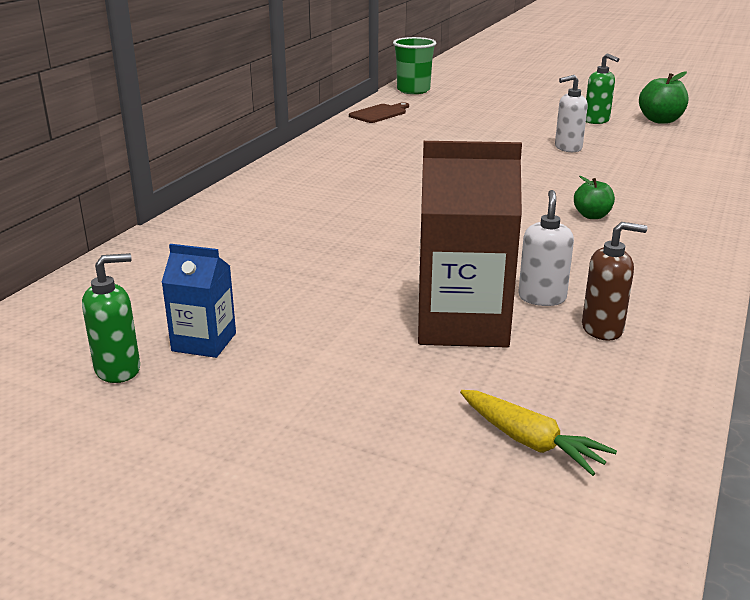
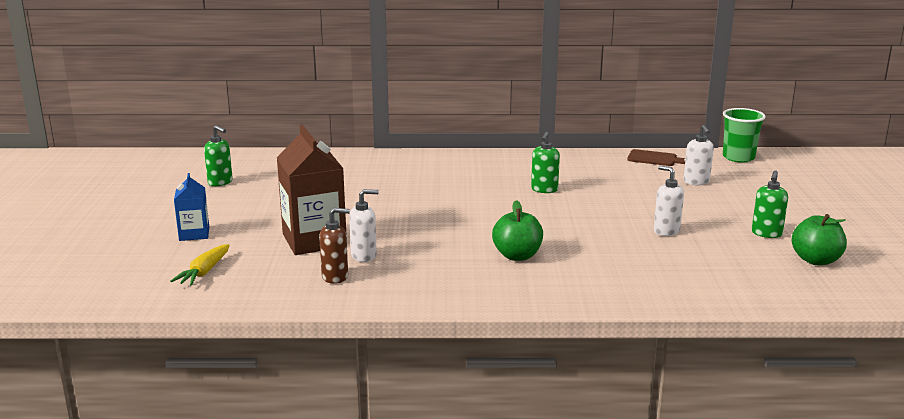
camera: 65 degrees right, 5 degrees down
(204, 342) = (255, 191): blue carton -> blue carton (194, 234)
(413, 168) = (544, 190): none -> green soap dispenser
(457, 114) = (696, 182): none -> white soap dispenser
(592, 216) = (517, 256): green apple -> green apple, size x1.59
(603, 329) = (335, 277): brown soap dispenser -> brown soap dispenser turned 75 degrees counterclockwise

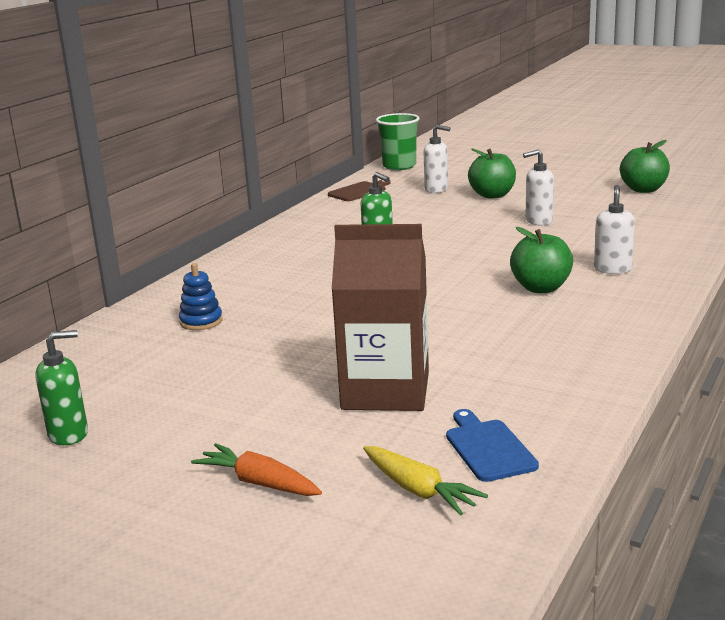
camera: 60 degrees left, 0 degrees up
(194, 234) = (259, 483): blue carton -> orange carrot
(260, 281) = (488, 448): none -> blue cutting board
(335, 277) = (516, 393): brown soap dispenser -> none
(364, 256) = (467, 366): white soap dispenser -> white soap dispenser (612, 269)
(371, 173) = (201, 321): none -> blue stacking toy
(709, 203) = (492, 195): none -> green apple
(766, 233) = (577, 192): green soap dispenser -> none

